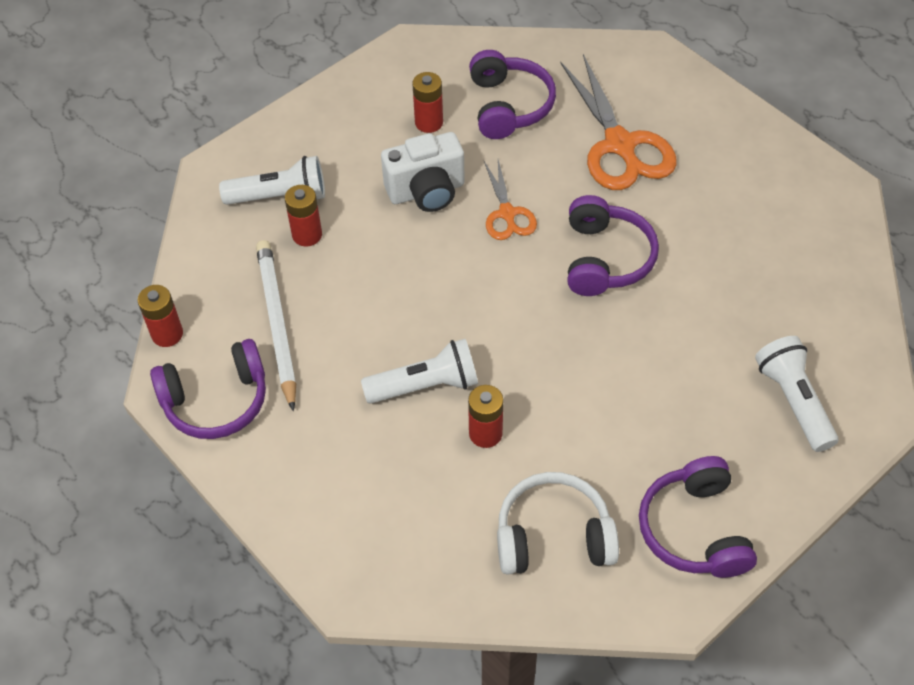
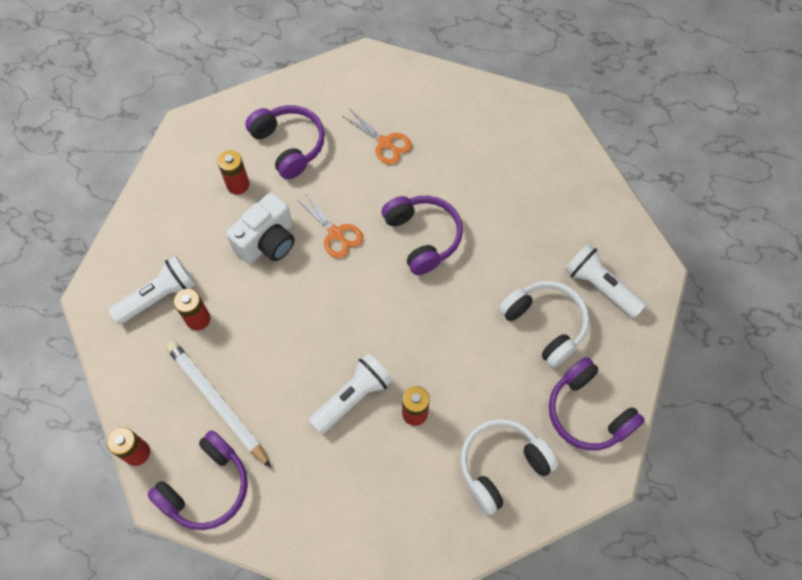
camera: 30 degrees left, 10 degrees up
(620, 145) = (385, 143): orange scissors -> orange scissors, size x0.55
(698, 412) = (545, 324): none -> white headphones

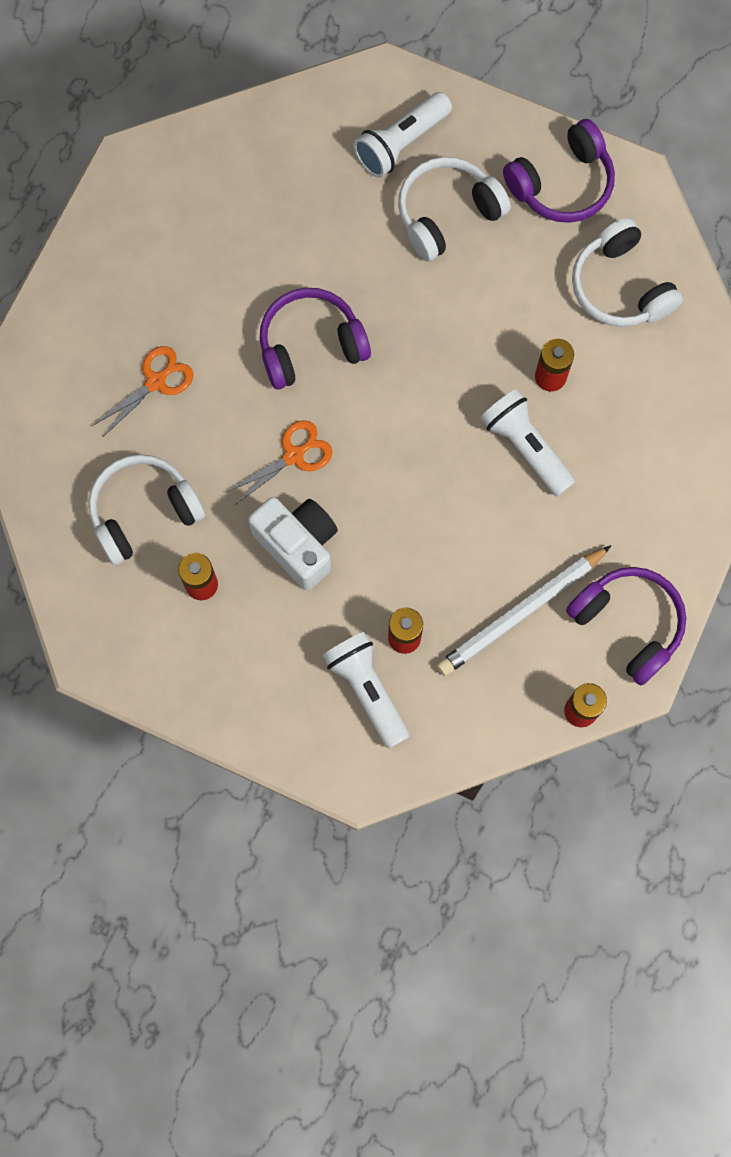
camera: 85 degrees left, 10 degrees up
(289, 145) = (144, 512): purple headphones -> white headphones

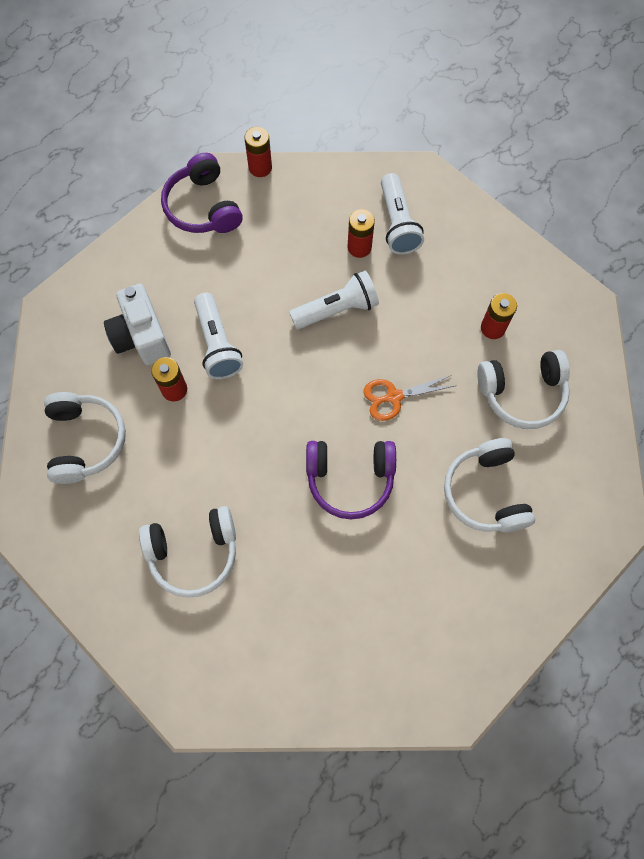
camera: 160 degrees left, 5 degrees down
(155, 382) = (485, 492): orange scissors -> white headphones
(298, 545) = (413, 332): white camera -> white camera (141, 337)
(401, 143) = (204, 635): white flashlight -> white flashlight (336, 309)
(521, 613) = (272, 237): white pencil -> none
(562, 184) = (87, 545): purple headphones -> none

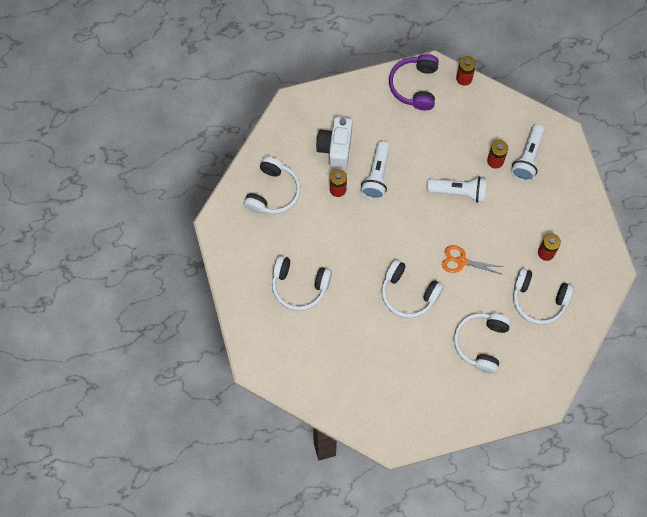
camera: 30 degrees right, 0 degrees up
(350, 479) = (408, 293): purple headphones -> white headphones

